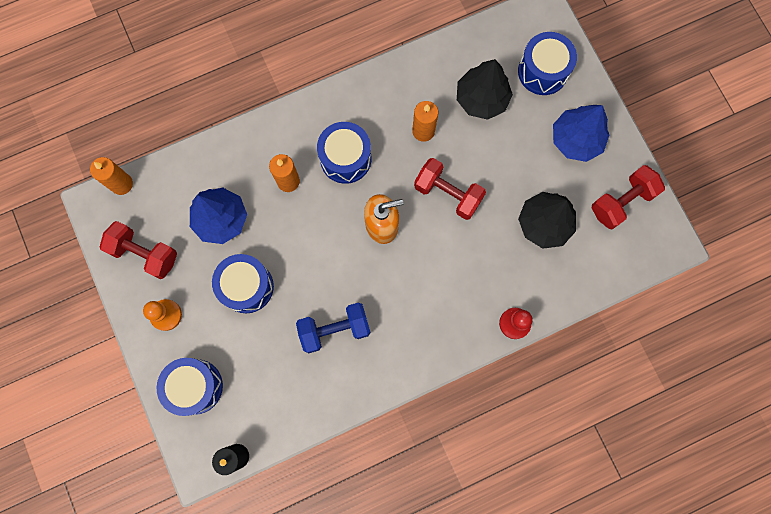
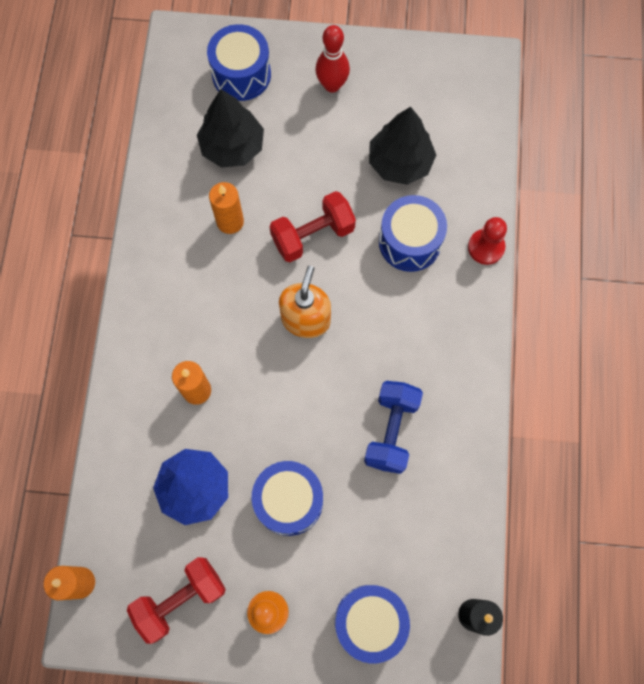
camera: 60 degrees left, 5 degrees down
(345, 158) = (210, 316): blue drum -> blue drum (409, 242)
(576, 140) = (332, 85): blue tree -> red bowling pin
(621, 202) = (420, 81): red dumbbell -> none

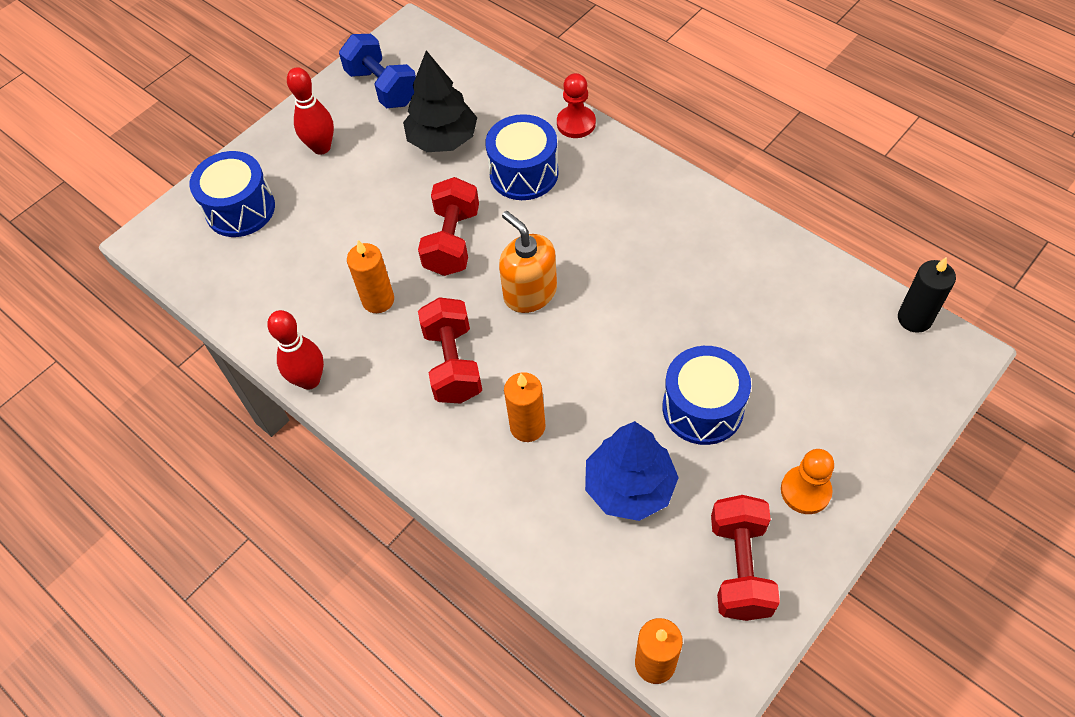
camera: 50 degrees left, 15 degrees down
(140, 224) = (309, 380): none -> red bowling pin
(213, 307) = (453, 364): none -> red dumbbell
(232, 147) = (305, 256): black tree -> none
(369, 621) = (870, 406): blue drum -> none
(391, 431) = (693, 285): blue dumbbell -> blue dumbbell (382, 87)

